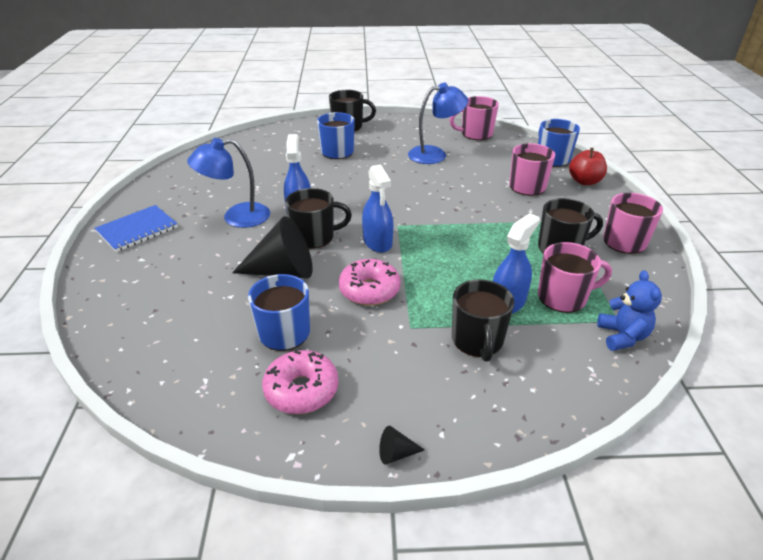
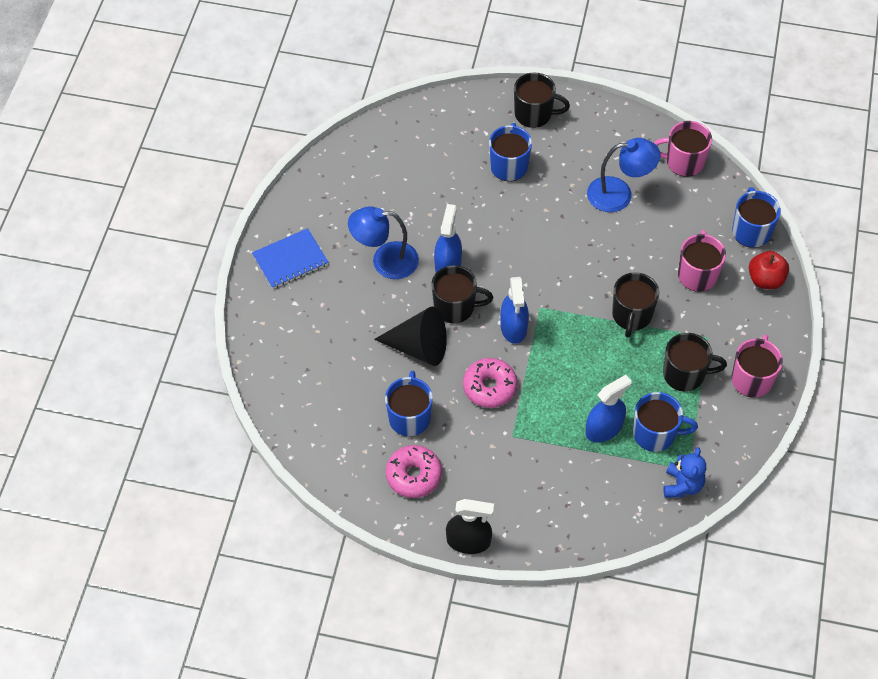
camera: 15 degrees right, 20 degrees up
(396, 453) = (468, 541): black cone -> black spray bottle
(477, 341) = (562, 462): black mug -> black mug (631, 315)
(563, 297) = (655, 434): pink mug -> blue mug

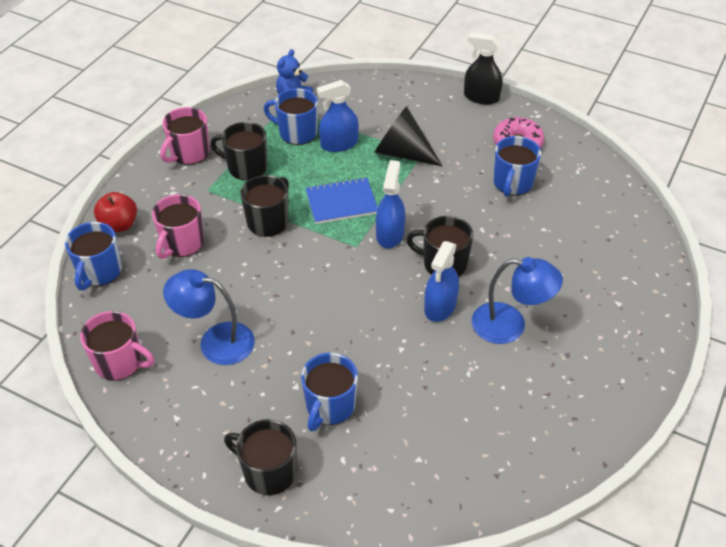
camera: 165 degrees left, 10 degrees down
(290, 260) = (621, 349): blue notebook -> blue notebook (341, 202)
(419, 347) = (491, 236): black cone -> black cone (402, 153)
(489, 387) = (430, 191): pink donut -> none

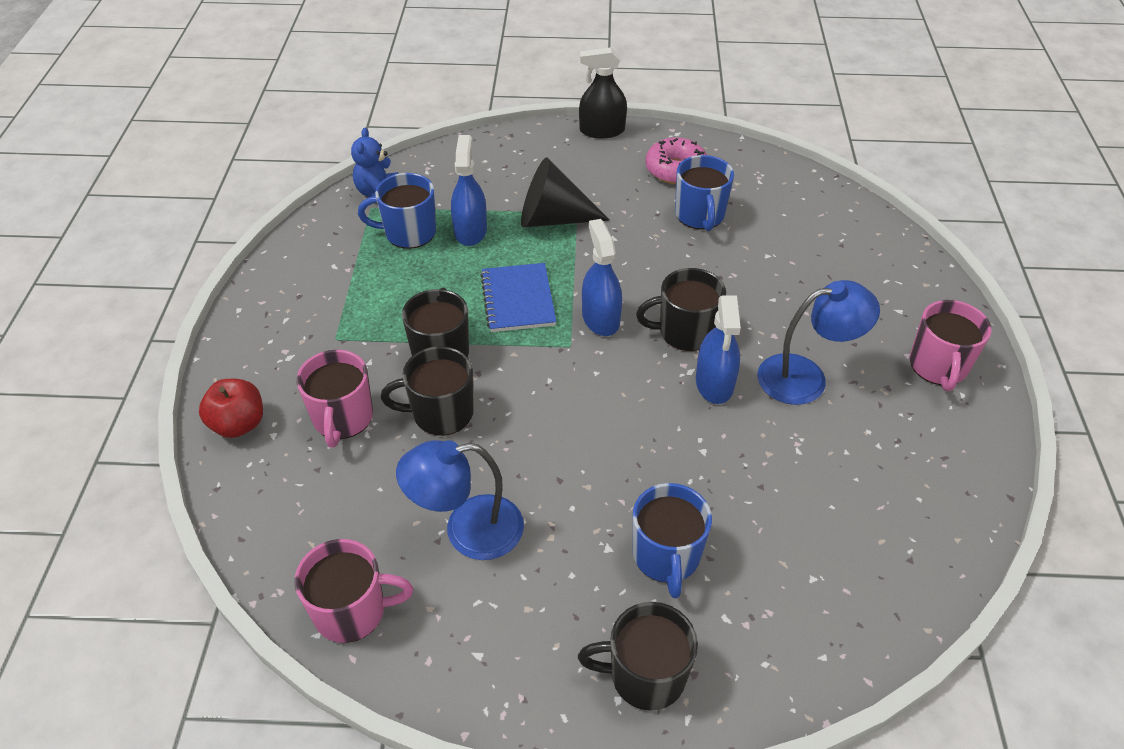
camera: 25 degrees left, 0 degrees up
(99, 272) = (247, 497): blue mug -> none
(189, 153) = (281, 300): pink mug -> pink mug (938, 367)
(246, 167) = (369, 294): black mug -> black mug (440, 413)
(339, 144) = (470, 231): blue spray bottle -> blue spray bottle turned 135 degrees clockwise
(341, 202) = (518, 299): blue notebook -> blue notebook turned 60 degrees counterclockwise

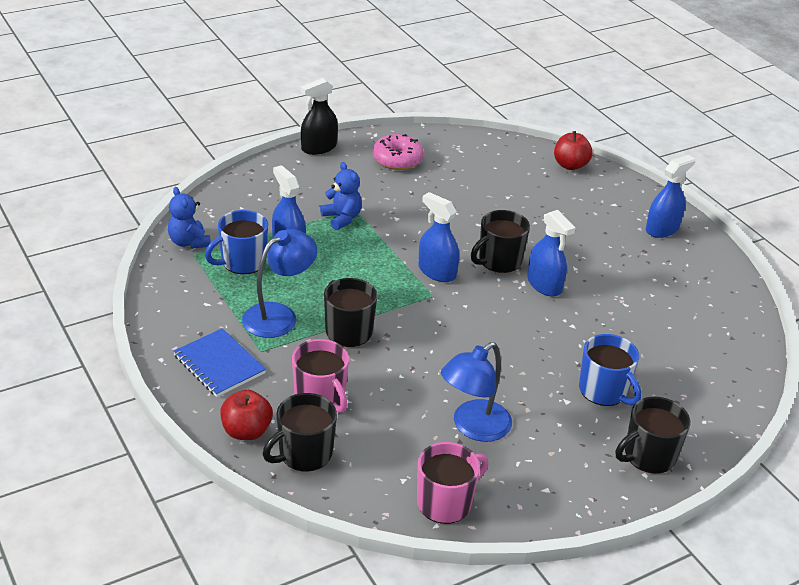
camera: 35 degrees left, 10 degrees down
(440, 413) = (386, 368): black mug -> black mug (304, 454)
(518, 299) = (369, 279): blue notebook -> blue notebook (219, 364)
(553, 219) = (342, 218): black cone -> blue teddy bear
(700, 215) = (441, 185): blue mug -> none
(805, 377) = (594, 261): blue lamp -> blue lamp (279, 315)
(883, 241) = (570, 165): none -> red apple
(938, 367) = (662, 229): pink mug -> blue spray bottle

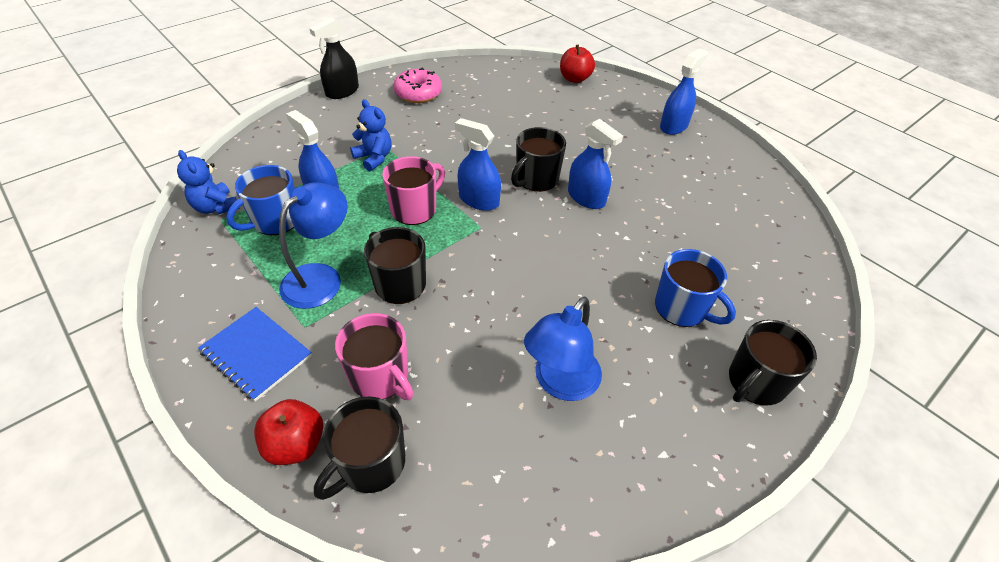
camera: 10 degrees left, 10 degrees up
(445, 502) = (555, 501): pink mug -> pink mug (415, 209)

